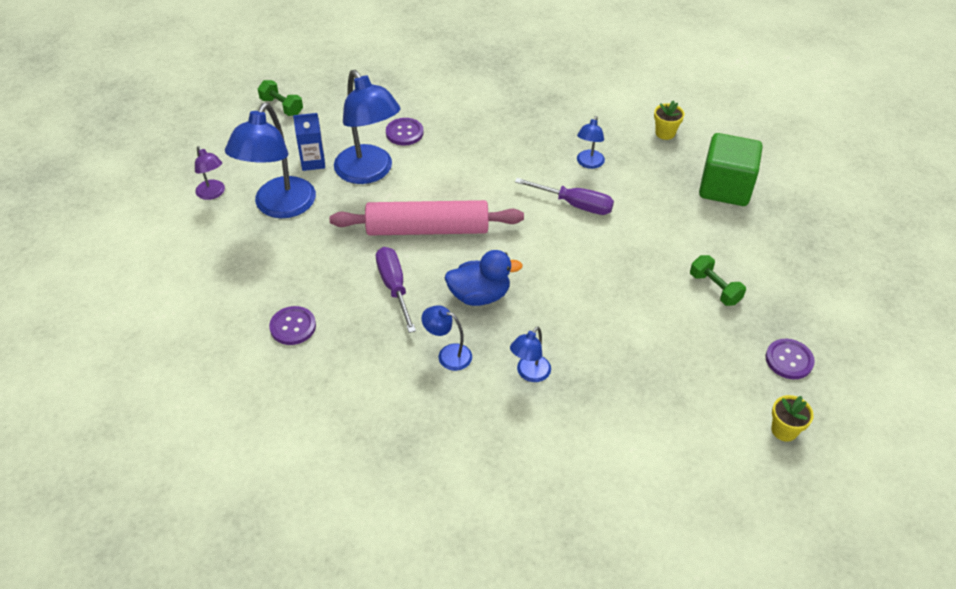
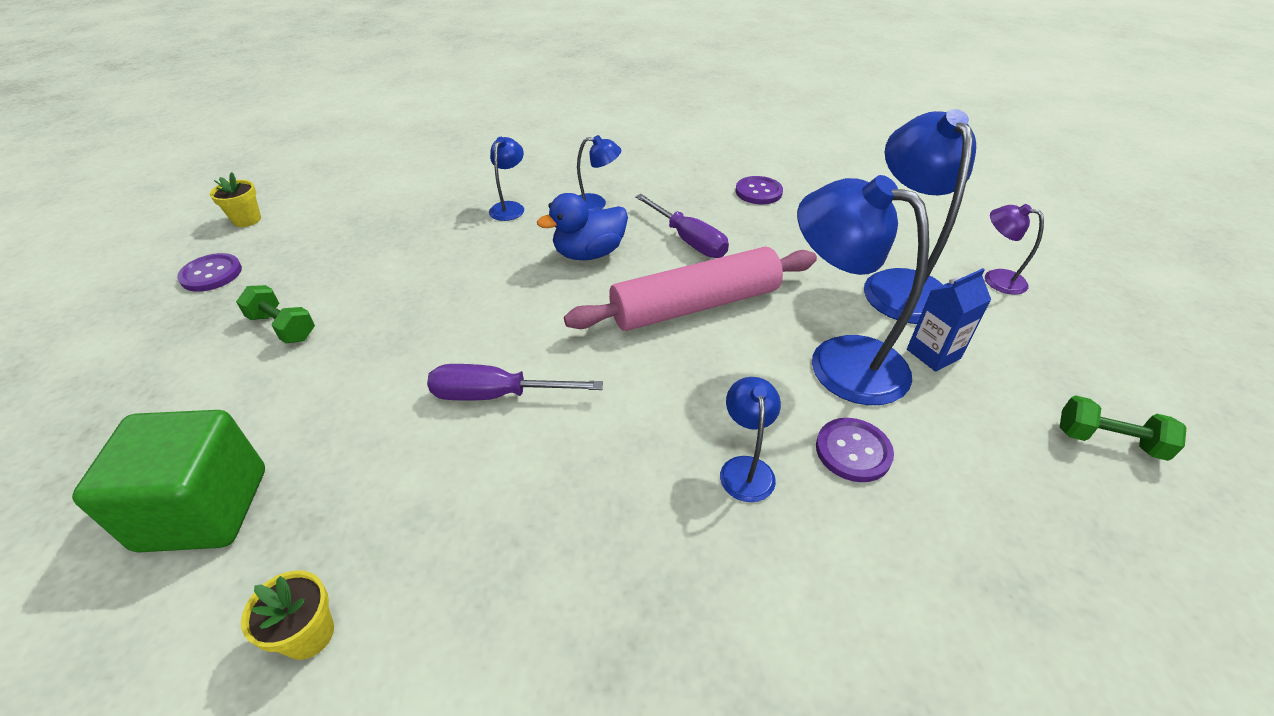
camera: 160 degrees right, 5 degrees down
(588, 163) = (484, 486): blue lamp -> blue lamp (745, 468)

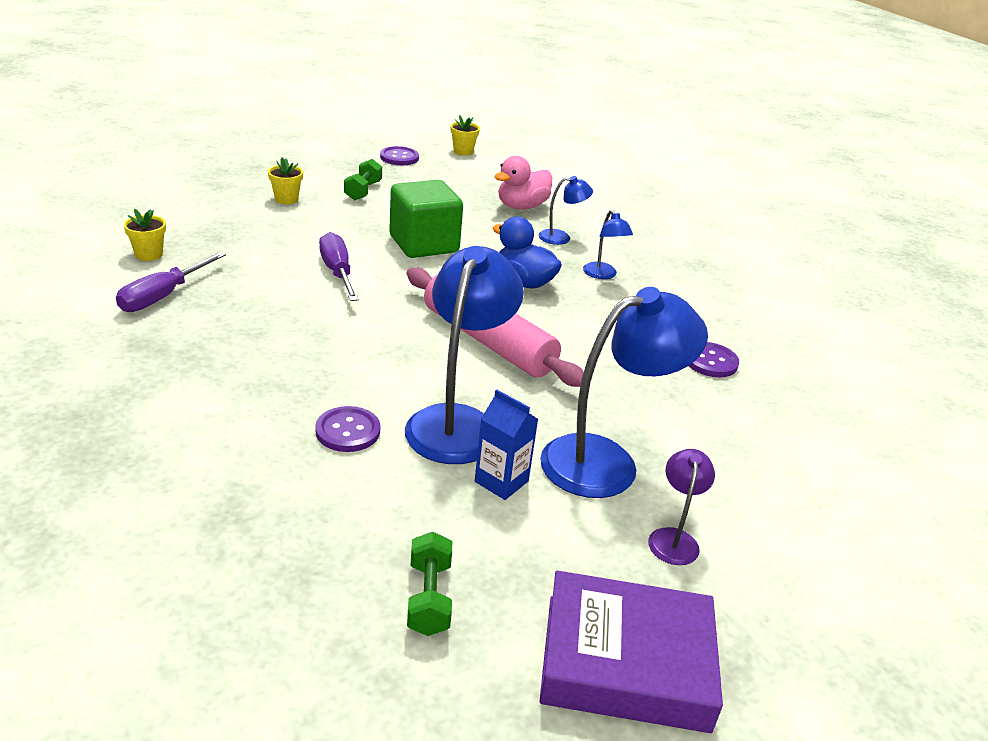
camera: 65 degrees right, 10 degrees down
(204, 509) = (216, 209): green cube -> green cube (424, 244)
(243, 412) = (286, 199): none -> yellow flower pot
(424, 214) = (521, 206): none -> pink duck
(688, 240) = (584, 328): purple screwdriver -> purple screwdriver (163, 296)
(745, 468) = (309, 379): blue lamp -> none
(1143, 342) = (626, 661): none -> purple book

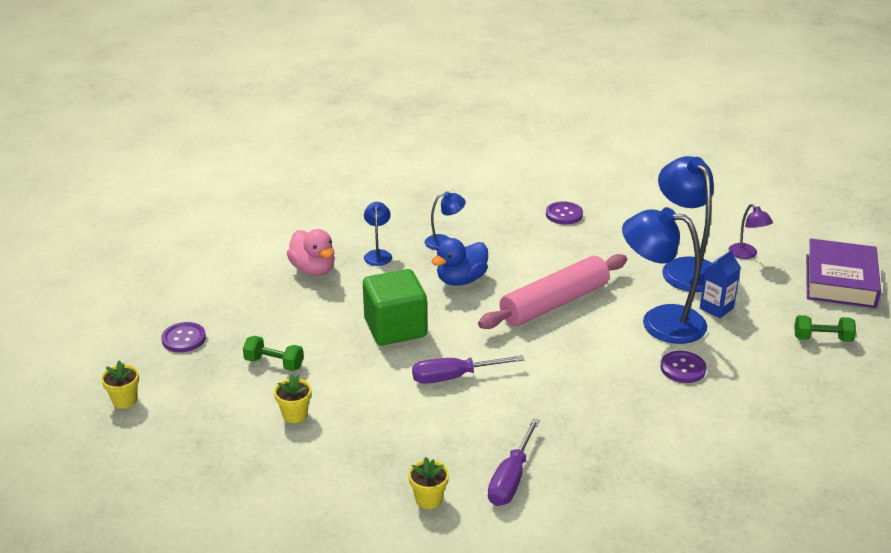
camera: 80 degrees left, 0 degrees up
(163, 296) = (511, 479): purple screwdriver -> purple screwdriver turned 75 degrees clockwise
(463, 151) = (171, 296): yellow flower pot -> yellow flower pot (125, 400)
(674, 538) = (746, 255): purple lamp -> purple lamp turned 135 degrees counterclockwise

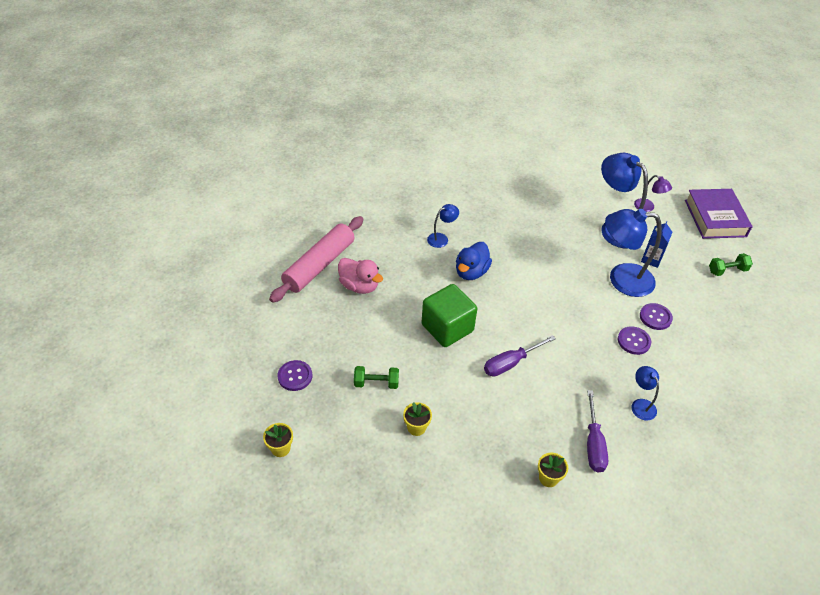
camera: 20 degrees left, 15 degrees up
(378, 254) = (399, 261): blue lamp -> blue lamp (641, 405)
(554, 303) = (545, 279): pink rolling pin -> pink rolling pin (319, 265)
(564, 214) = (512, 195): purple button -> purple button (633, 341)

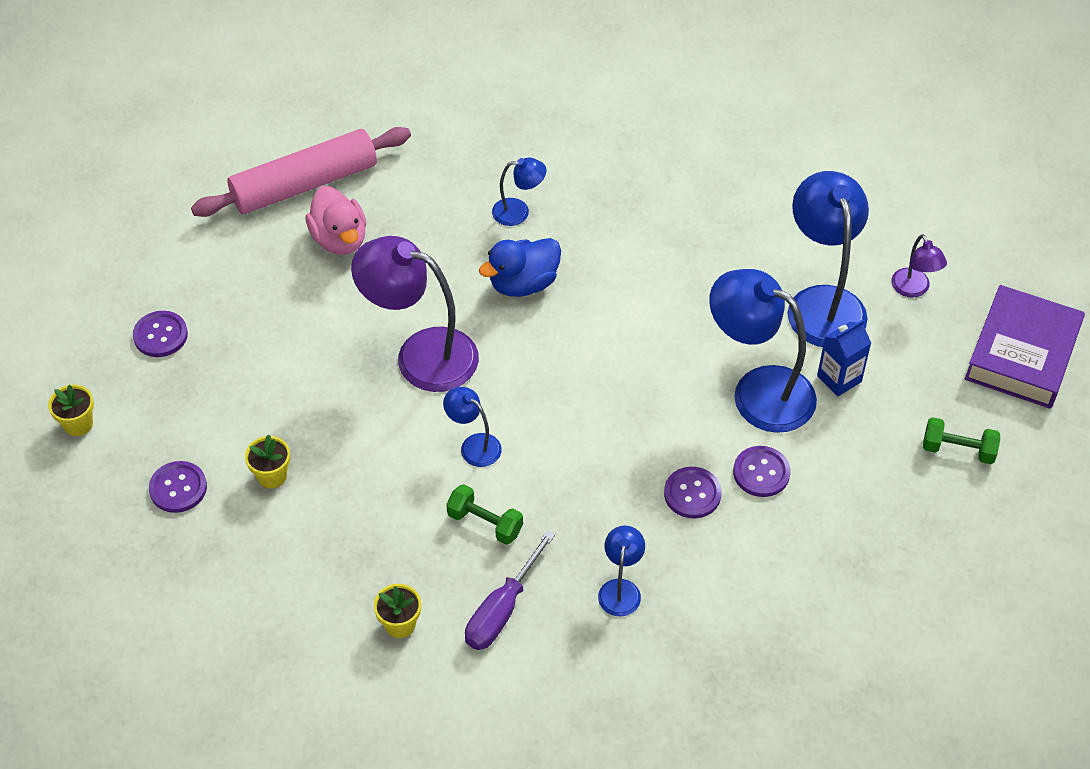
camera: 30 degrees right, 5 degrees up
(368, 459) = (178, 488): none -> purple button
(376, 383) = (262, 391): green dumbbell -> green dumbbell (485, 523)
(447, 328) = (421, 354): green cube -> purple lamp
(510, 363) = (474, 445): purple screwdriver -> blue lamp

